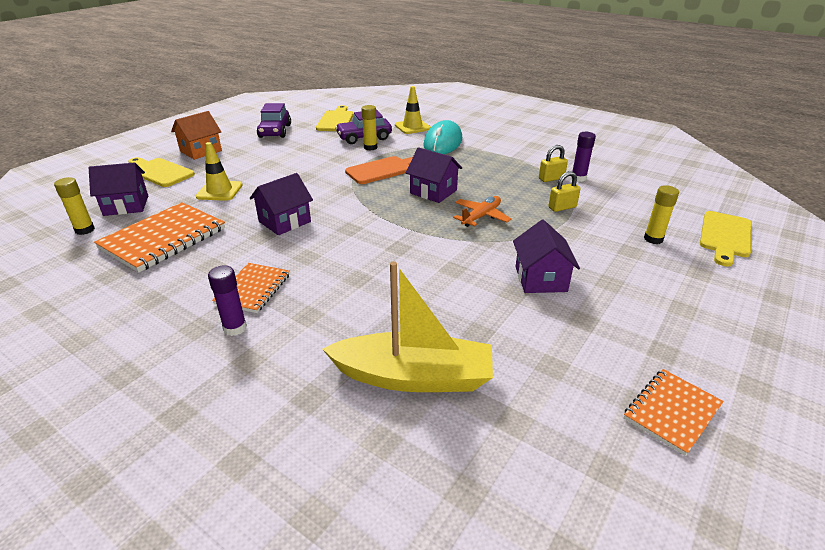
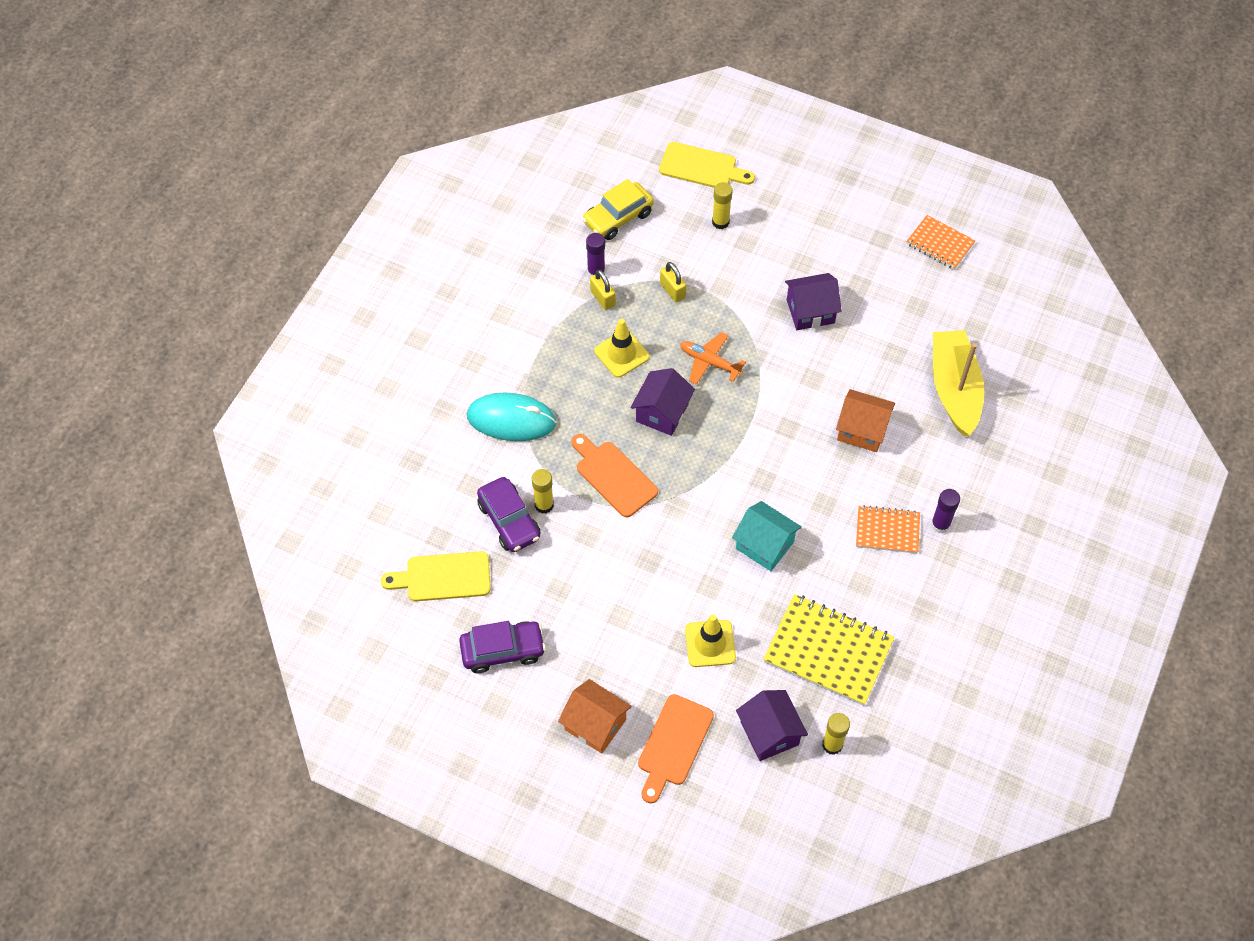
camera: 100 degrees left, 25 degrees up
(159, 172) = (673, 744): yellow cutting board -> orange cutting board
(163, 239) = (828, 651): orange notebook -> yellow notebook
(284, 221) = (764, 545): purple house -> turquoise house
(379, 291) = (862, 430): none -> orange house
(412, 127) = (456, 466): yellow traffic cone -> yellow traffic cone (621, 354)
(641, 191) = (618, 218): none -> yellow car

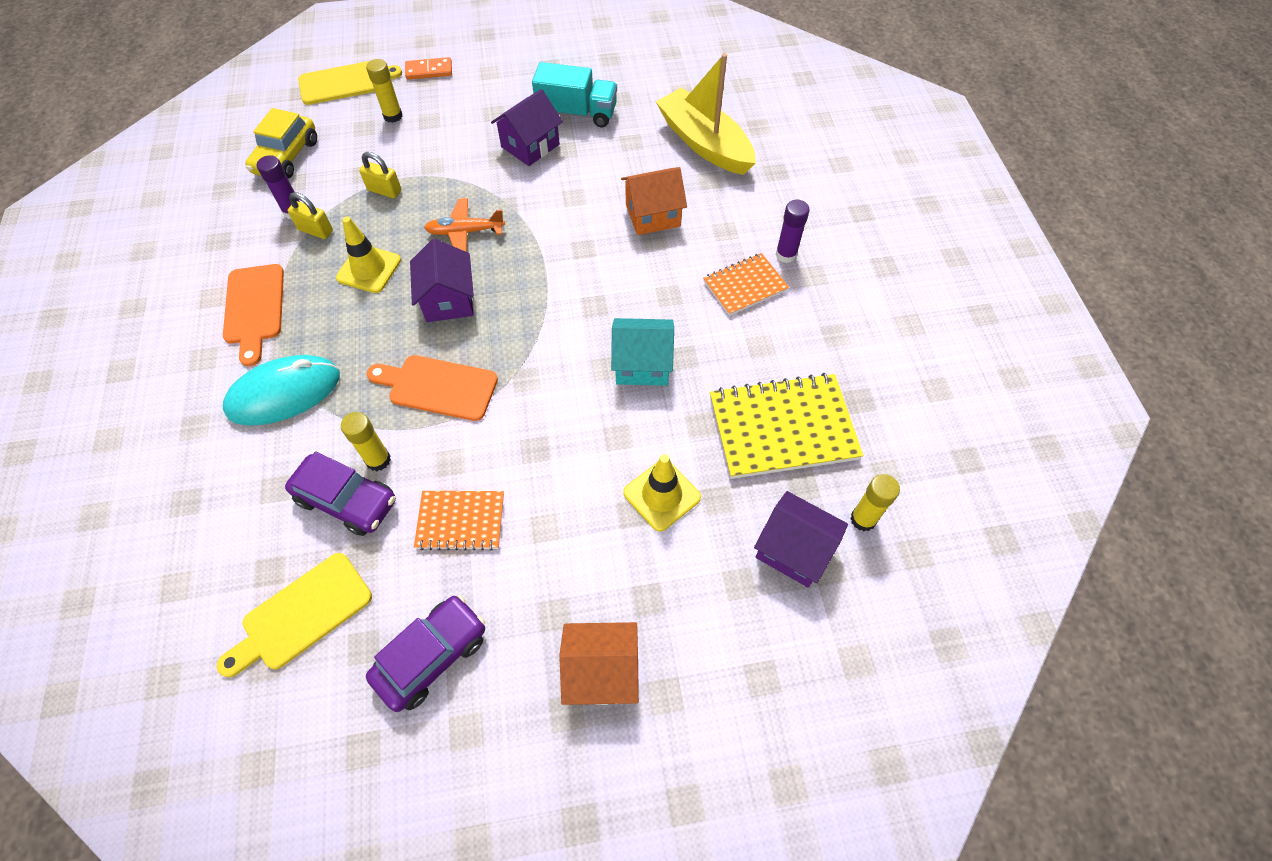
camera: 35 degrees left, 0 degrees up
(673, 744) = (705, 633): orange cutting board -> orange cutting board (254, 308)
(777, 191) = (429, 71): none -> orange domino
(870, 300) = (577, 113): none -> turquoise truck
(940, 244) = (602, 47): orange notebook -> orange notebook (460, 521)

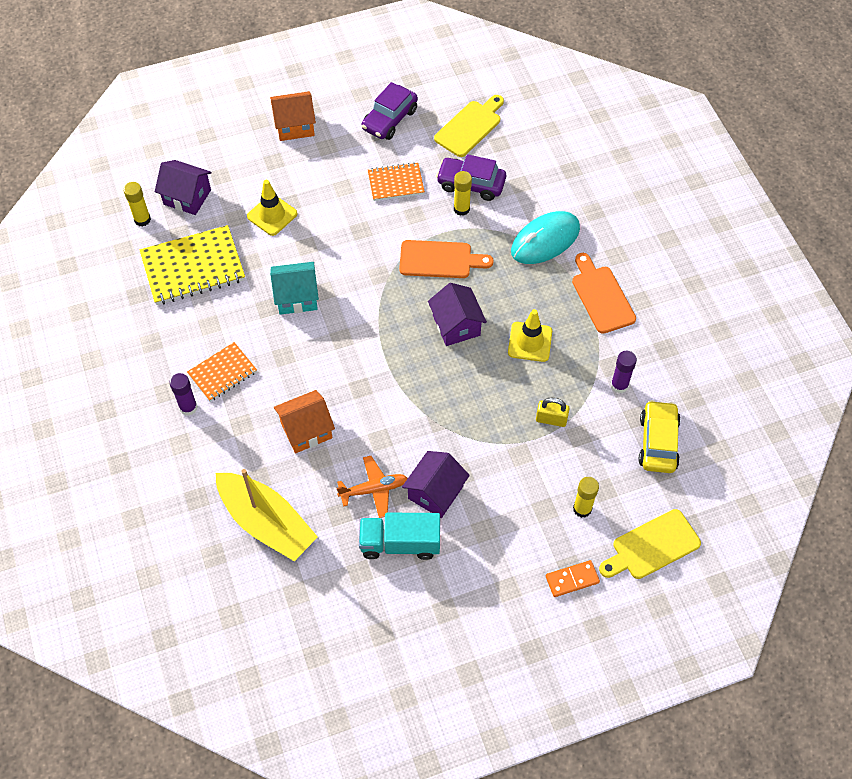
camera: 170 degrees right, 0 degrees up
(315, 230) = (590, 370): yellow padlock -> none
(465, 232) = (464, 388): orange plane -> orange plane (374, 489)

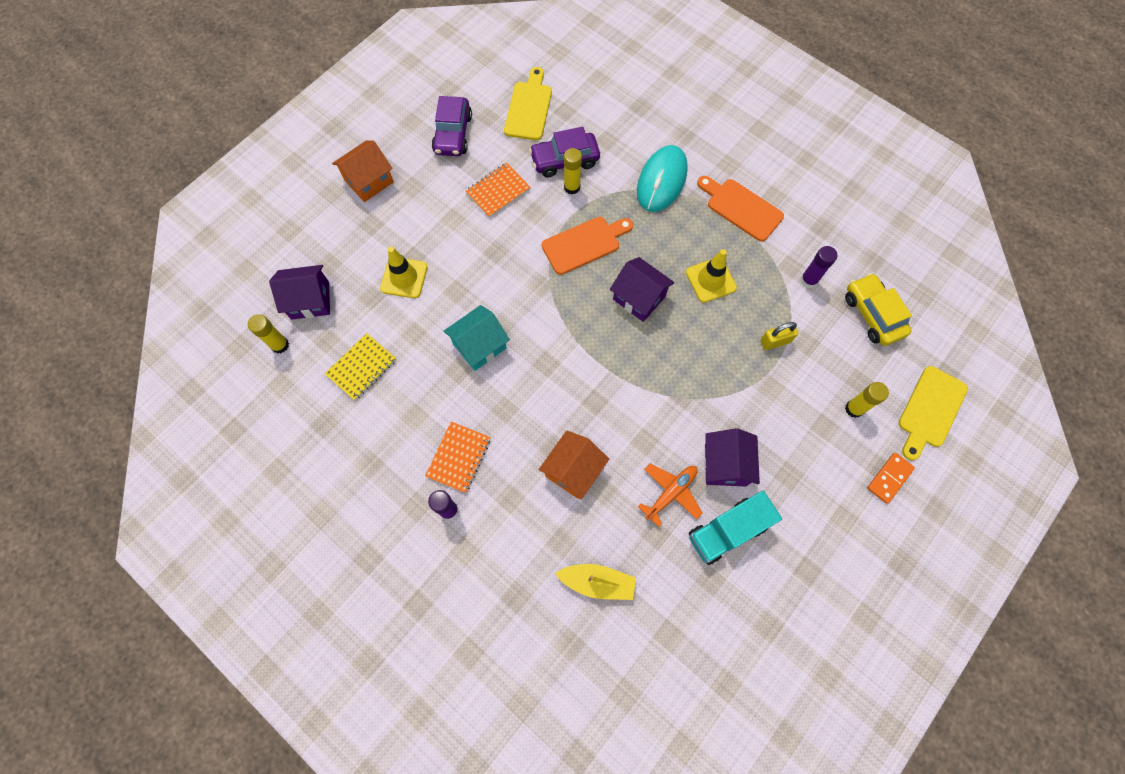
camera: 30 degrees left, 10 degrees up
(193, 267) = (362, 367): yellow notebook -> yellow notebook, size x0.59
(267, 523) = (597, 582): yellow boat -> yellow boat, size x0.60

